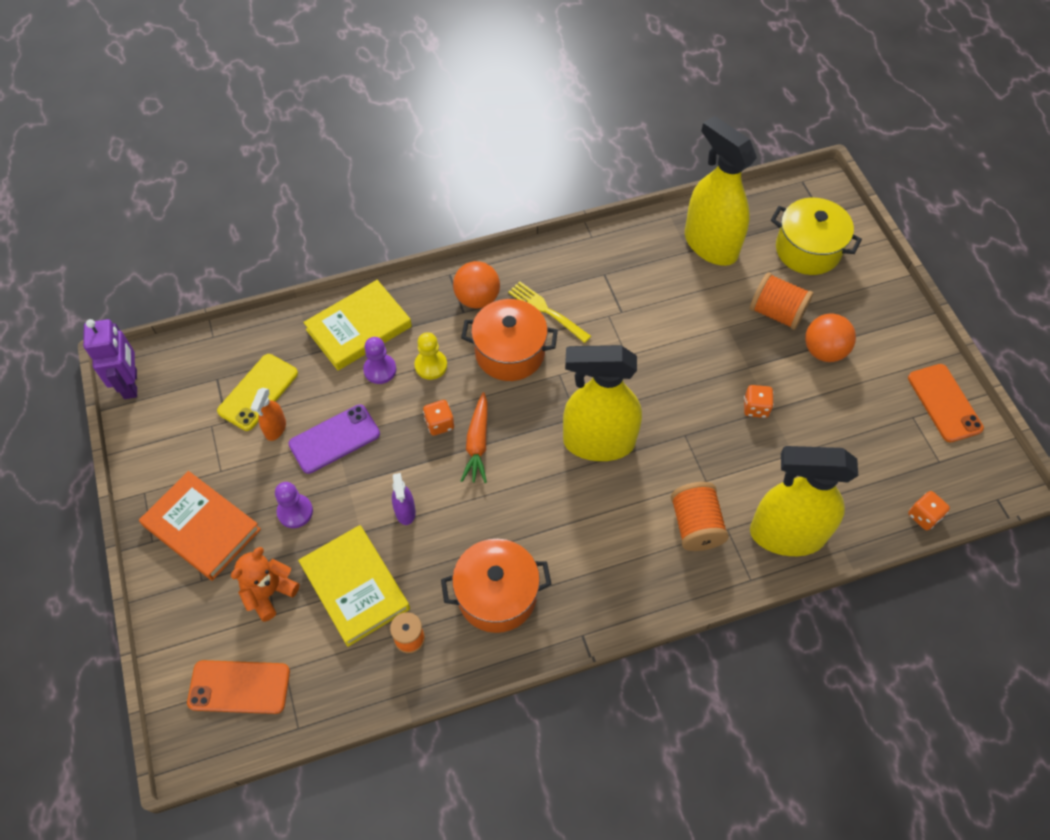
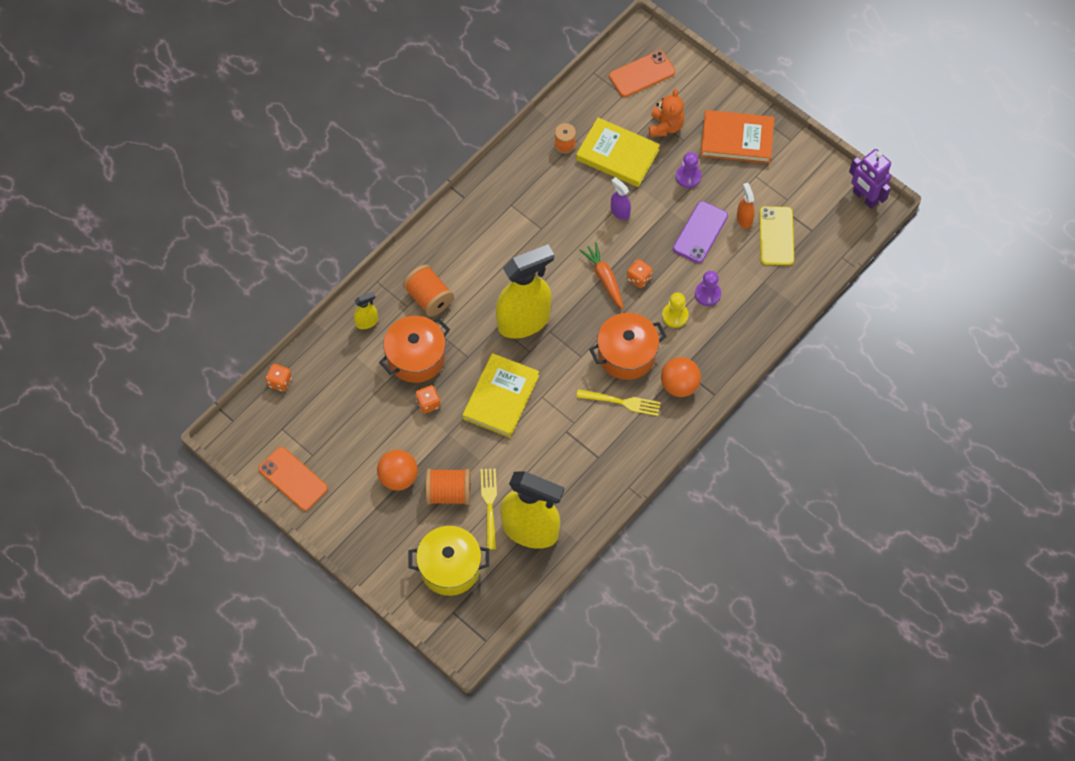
camera: 150 degrees right, 5 degrees up
(359, 328) = (746, 316): yellow book -> yellow book (501, 397)
(497, 595) = (529, 193): orange pot -> orange pot (416, 357)
(740, 283) = (489, 505): none -> yellow fork
(786, 534) = (367, 322): yellow spray bottle -> yellow spray bottle, size x0.42

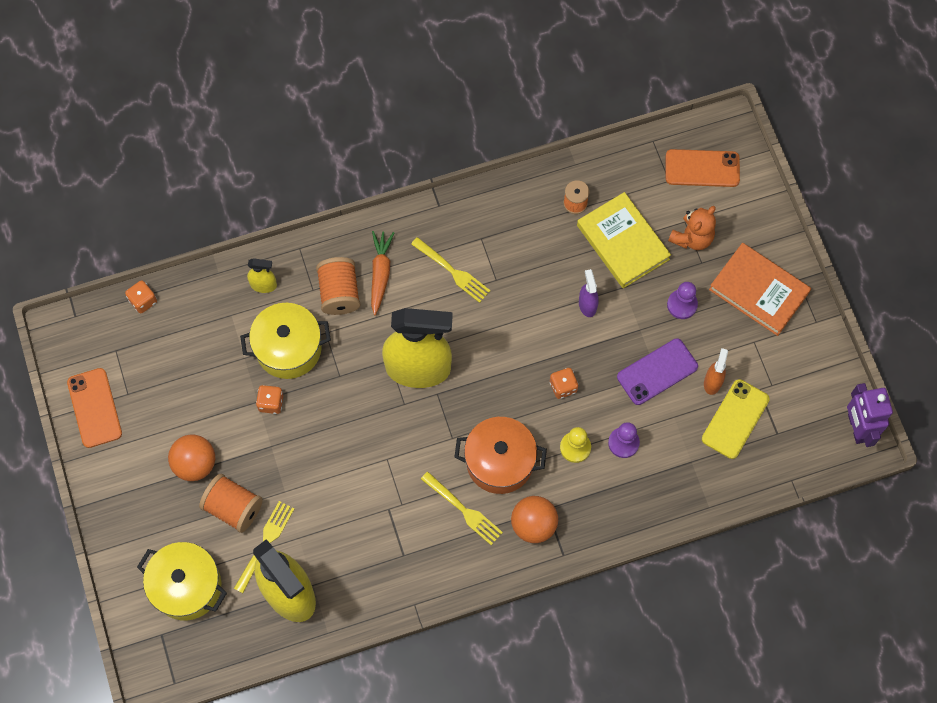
camera: 30 degrees right, 5 degrees up
(416, 357) = (288, 348): orange pot -> yellow pot
(501, 397) = (346, 436): yellow book -> none
(505, 239) = (452, 271): none -> yellow fork
(604, 278) = (527, 368): orange carrot -> orange carrot (380, 274)

